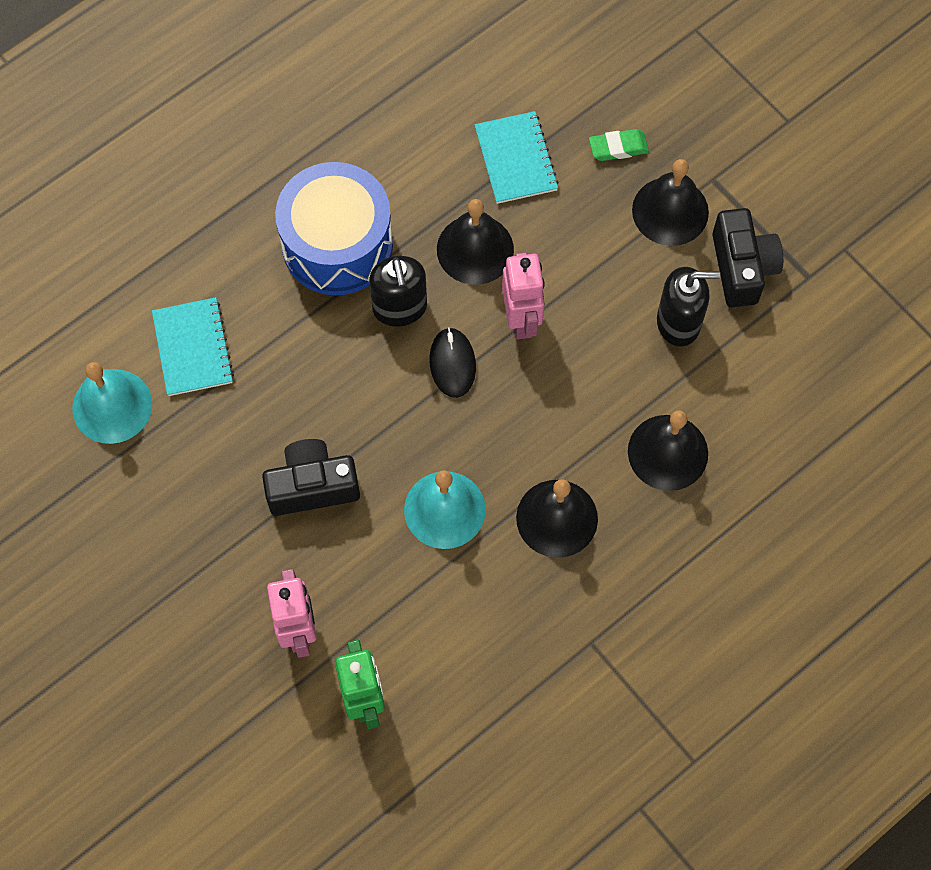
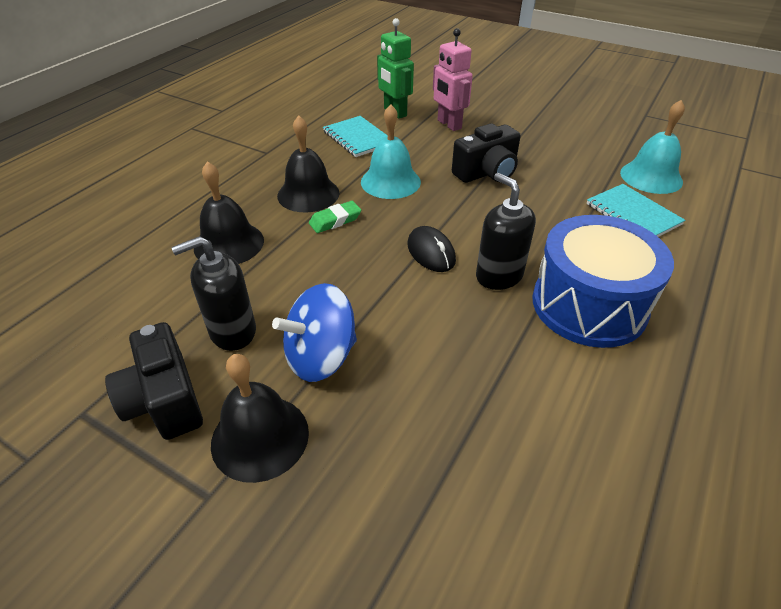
camera: 160 degrees right, 25 degrees down
(475, 249) = (460, 337): black bell -> none
(516, 159) = (467, 440): turquoise notebook -> turquoise notebook (358, 138)
(522, 319) = (387, 295): pink robot -> none
(605, 268) = (321, 357): none -> blue spinning top
(618, 148) = (346, 498): green eraser -> green eraser (335, 220)

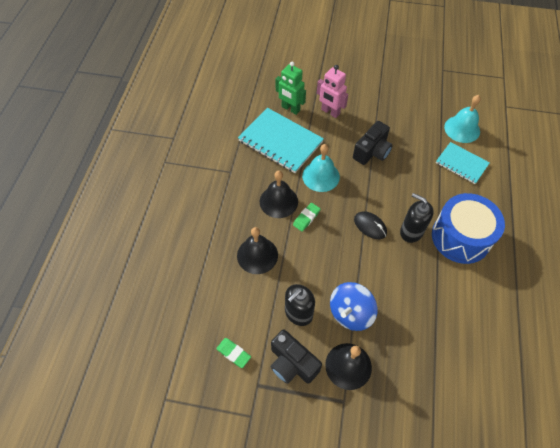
camera: 20 degrees left, 15 degrees up
(85, 355) = (233, 353): none -> green eraser
(358, 138) = (280, 141): turquoise notebook -> turquoise notebook, size x1.65

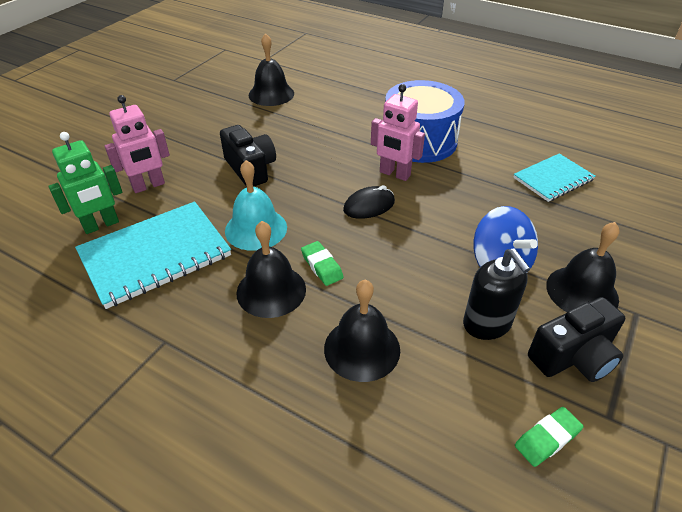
camera: 70 degrees left, 15 degrees down
(411, 231) = (394, 174): black soap dispenser -> pink robot
(461, 164) = (319, 109): turquoise notebook -> turquoise notebook (553, 179)
(462, 129) = (271, 94): turquoise bell -> black bell

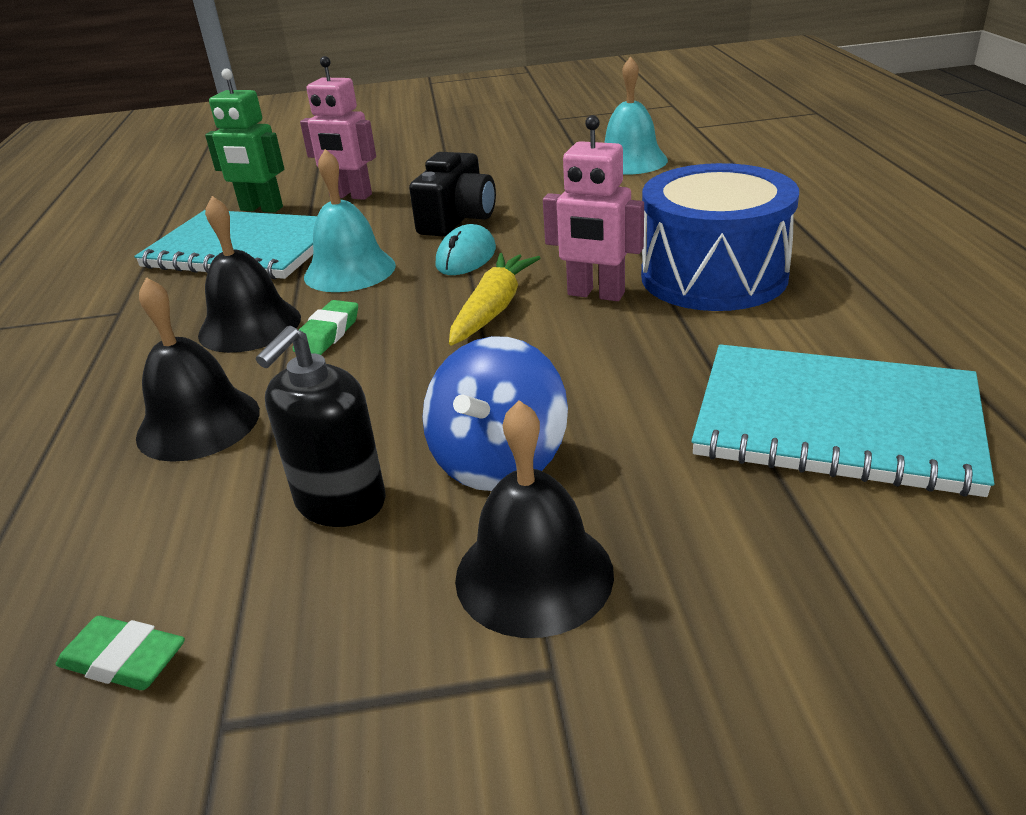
camera: 55 degrees right, 10 degrees down
(271, 94) = (630, 161): black bell -> turquoise bell
(301, 187) = (466, 257): none -> turquoise mouse
(369, 206) = (493, 309): black mouse -> yellow carrot
(394, 174) = (595, 294): pink robot -> pink robot turned 60 degrees counterclockwise
(553, 179) = (835, 422): turquoise notebook -> turquoise notebook, size x1.65
(573, 357) = (343, 624): black camera -> none

